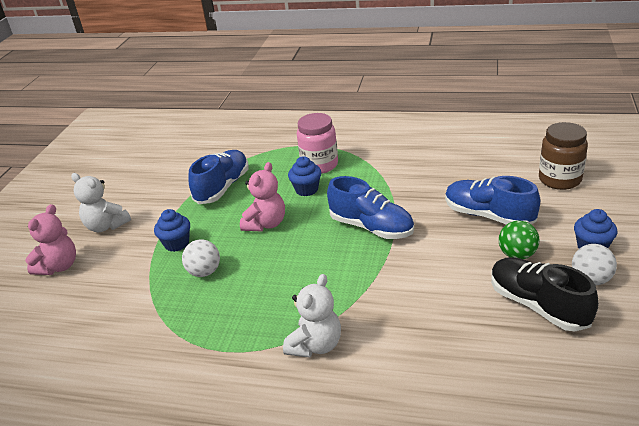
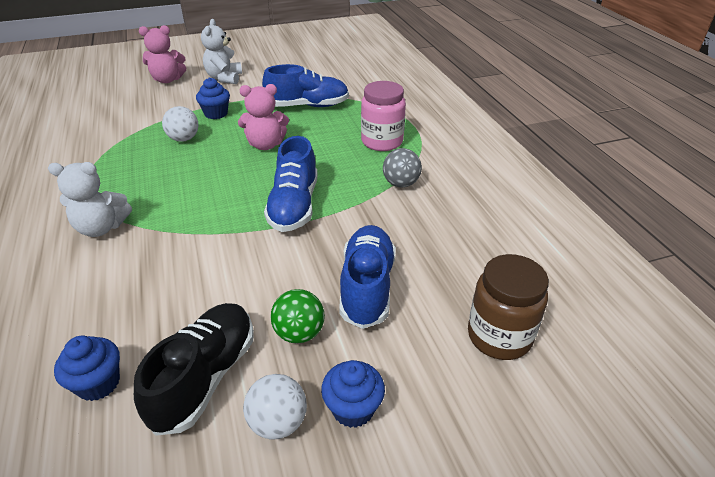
camera: 55 degrees right, 5 degrees up
(306, 189) = (334, 148): blue cupcake -> blue cupcake (98, 383)
(383, 172) = (401, 183): none -> grey ball

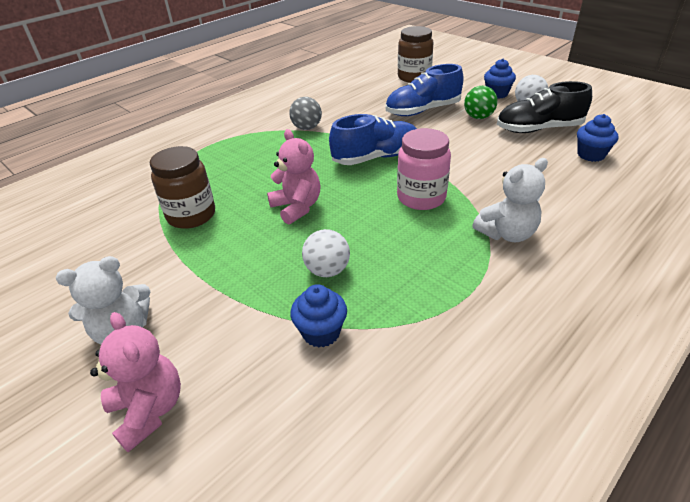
camera: 115 degrees left, 0 degrees up
(101, 228) = (507, 233): white teddy bear -> white teddy bear turned 90 degrees clockwise
(216, 114) = (249, 277): blue cupcake -> blue cupcake (321, 332)
(308, 106) = (191, 215): blue shoe -> brown jar
(382, 141) = (247, 151): pink jar -> pink jar (421, 197)

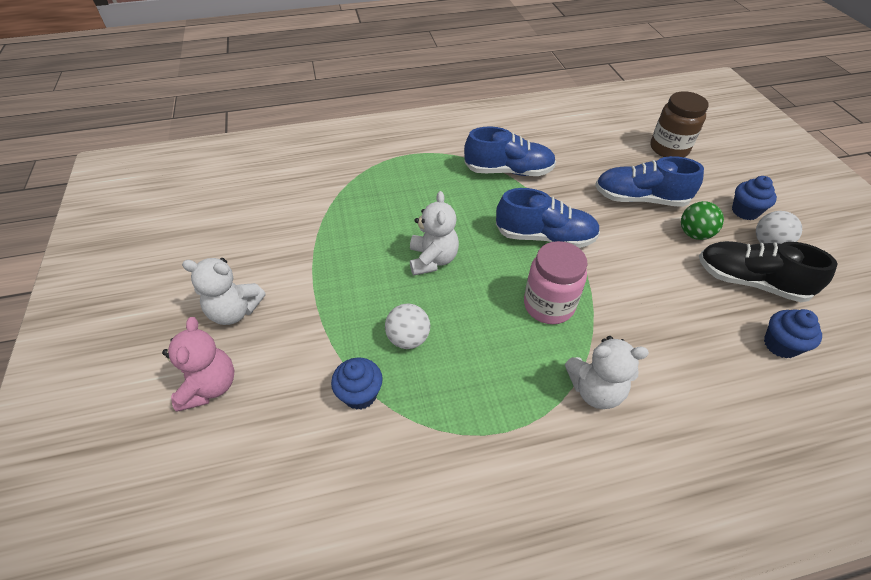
camera: 30 degrees right, 10 degrees up
(191, 215) = (347, 226): brown jar -> none
(297, 207) = (433, 260): pink teddy bear -> white teddy bear
(307, 128) = (508, 171): grey ball -> blue shoe

